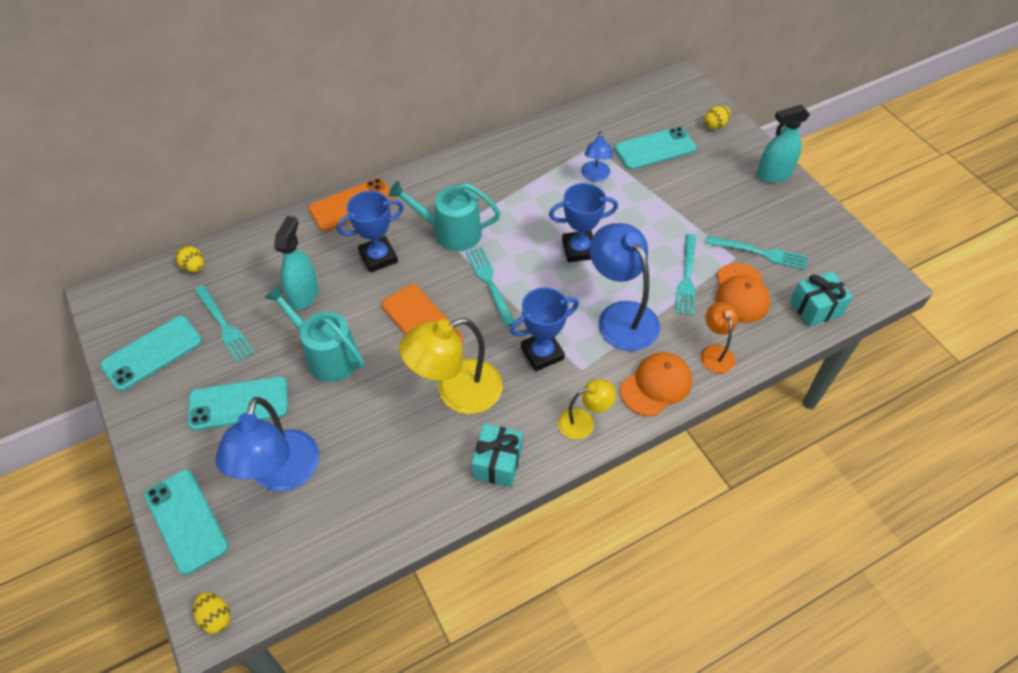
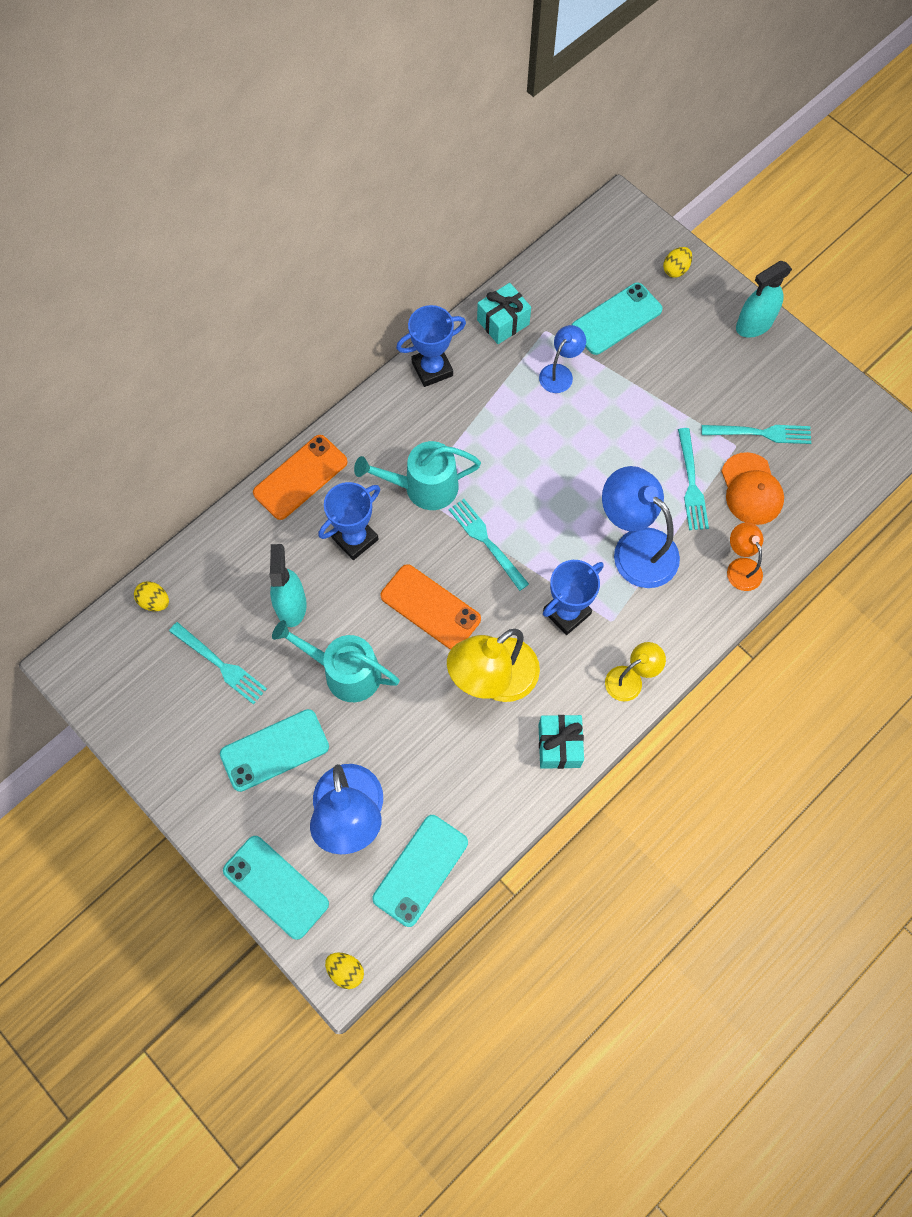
camera: 15 degrees left, 15 degrees up
(152, 353) = (157, 717): turquoise phone -> turquoise phone (420, 870)
(579, 249) = (569, 475): blue trophy -> blue trophy (432, 369)
(595, 176) = (560, 373): blue lamp -> blue lamp turned 135 degrees counterclockwise
(656, 385) = (691, 620): orange cap -> none
(816, 308) = (830, 488): turquoise gift -> turquoise gift (503, 322)

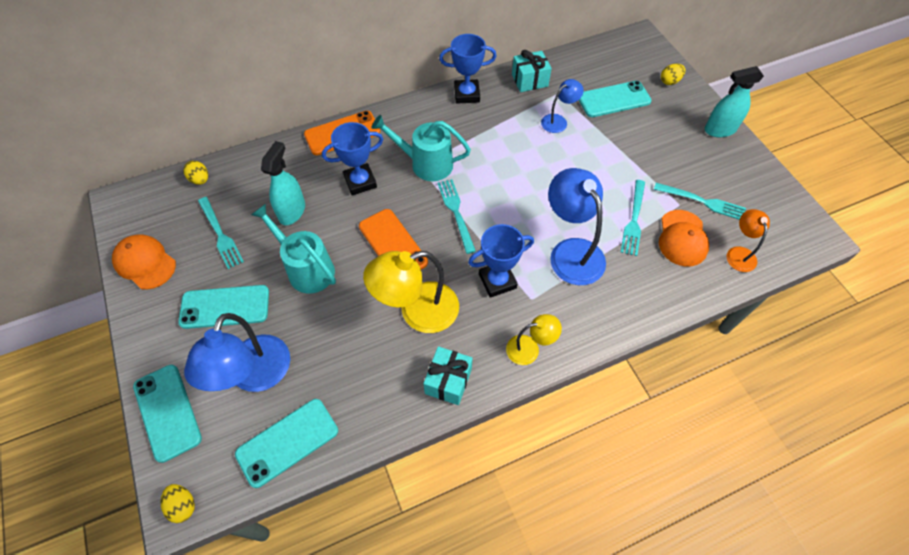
camera: 20 degrees right, 10 degrees down
(149, 731) = (145, 263): none -> orange cap
(740, 567) = (655, 292): orange lamp -> orange lamp (739, 253)

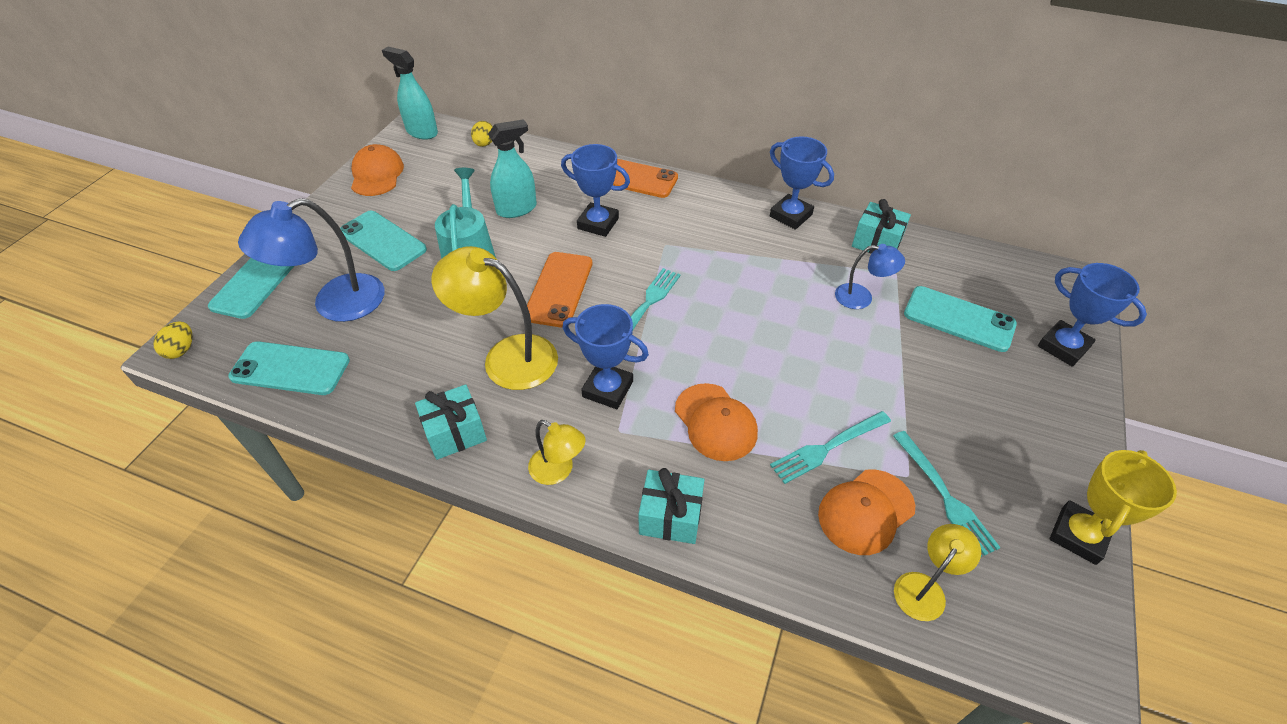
camera: 45 degrees right, 10 degrees down
(220, 235) = (447, 190): turquoise fork -> none
(426, 164) = (674, 247): turquoise watering can -> none
(571, 251) = (715, 422): blue lamp -> orange cap
(609, 320) = (670, 517): none -> turquoise gift
(669, 81) = (1063, 347): yellow egg -> blue trophy
(719, 130) = (1073, 440): turquoise spray bottle -> turquoise spray bottle (422, 132)
(739, 253) = (924, 588): orange lamp -> yellow lamp
(764, 176) = (1078, 535): none -> yellow trophy

